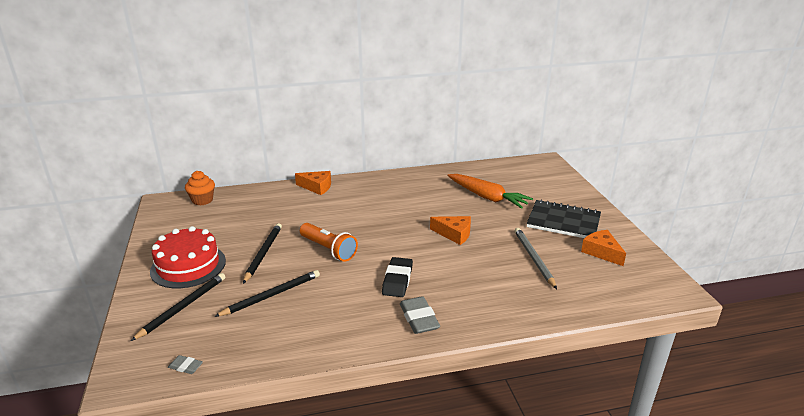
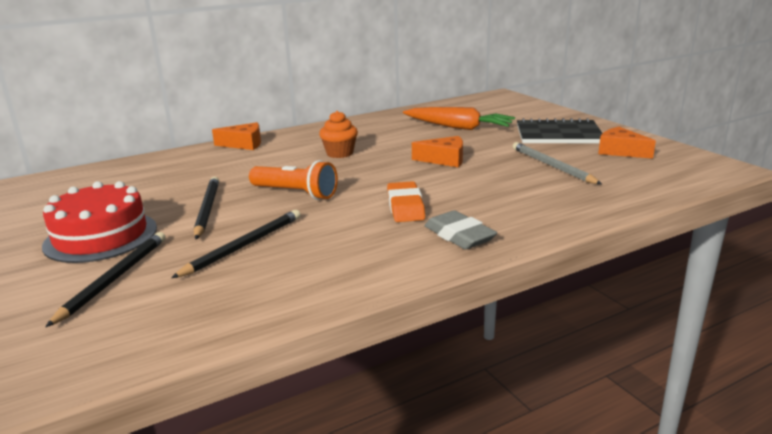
camera: 15 degrees left, 5 degrees down
(185, 367) = (153, 342): grey eraser -> none
(202, 200) = (90, 174): orange cupcake -> orange cupcake (340, 153)
(397, 280) = (405, 207): black eraser -> orange eraser

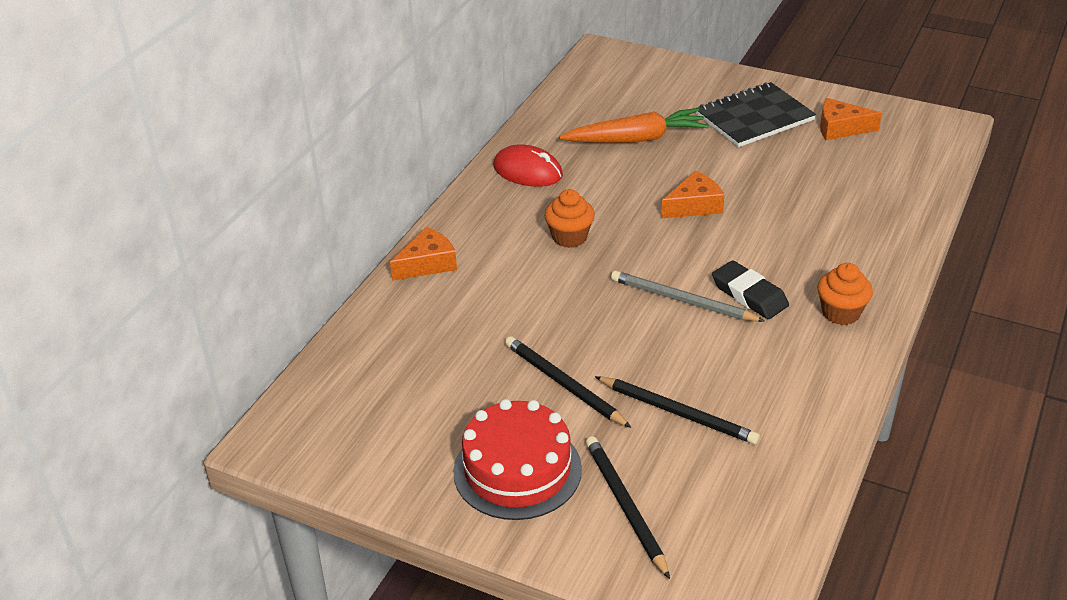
camera: 35 degrees left, 15 degrees up
(243, 246) = (678, 412): black pencil -> black pencil turned 120 degrees clockwise
(295, 193) = (618, 321): orange flashlight -> none
(368, 125) = (528, 171): none -> red mouse
(405, 207) = (749, 295): orange eraser -> black eraser
(459, 235) = (841, 313): grey eraser -> orange cupcake
(552, 166) = (806, 177): grey pencil -> grey pencil (682, 301)

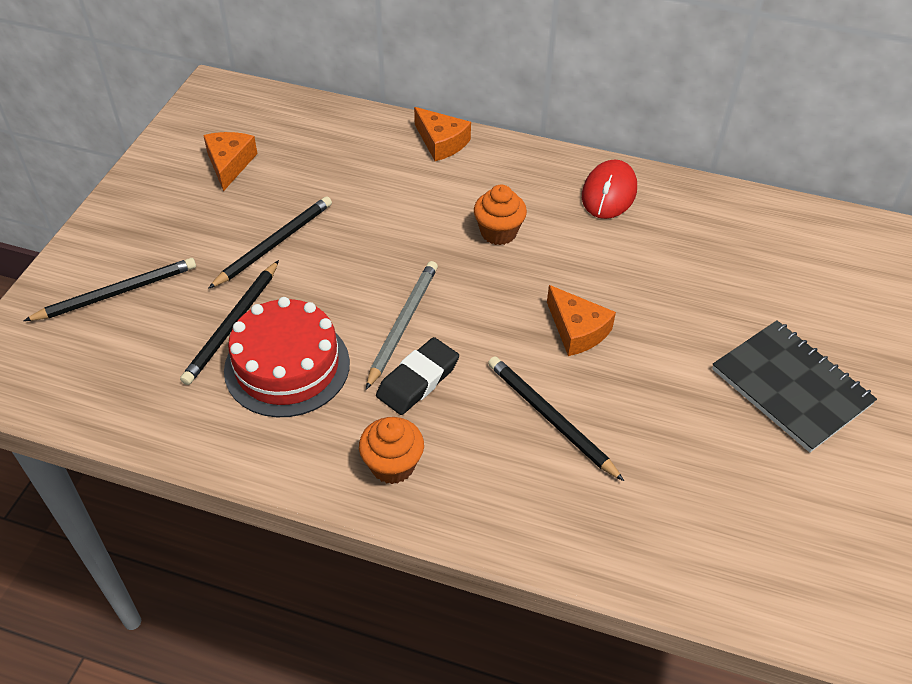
camera: 80 degrees right, 10 degrees up
(517, 470) = (168, 223): red cake -> red cake (287, 366)
(636, 139) = (699, 275): orange carrot -> none
(788, 228) = (550, 418): none -> black pencil
(840, 128) = (800, 484): orange cheese -> orange cheese (229, 164)

